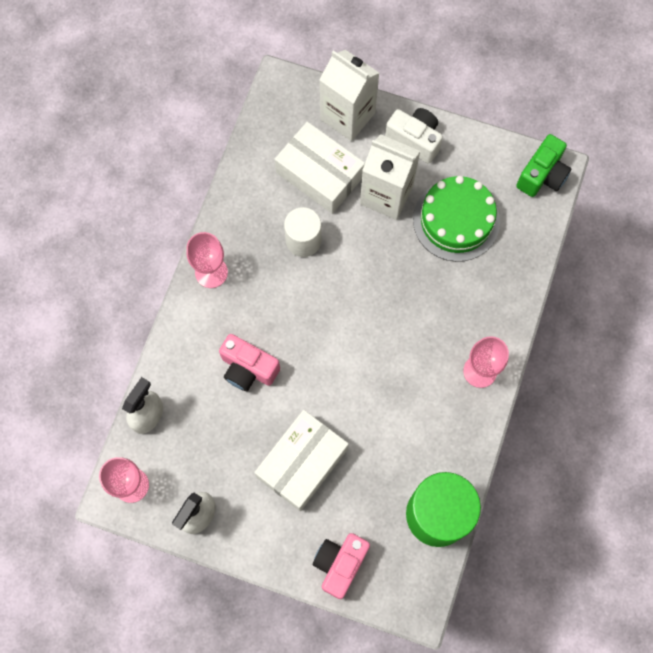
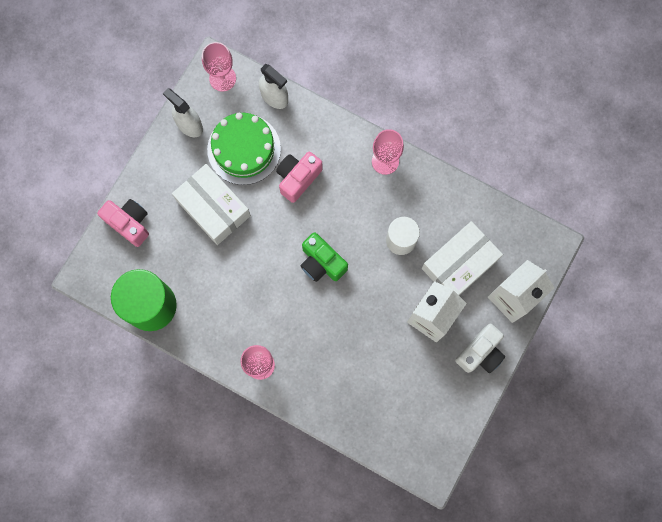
camera: 100 degrees right, 5 degrees up
(456, 220) = (398, 373): green cake -> green cake (244, 149)
(542, 175) = (428, 460): green camera -> green camera (321, 263)

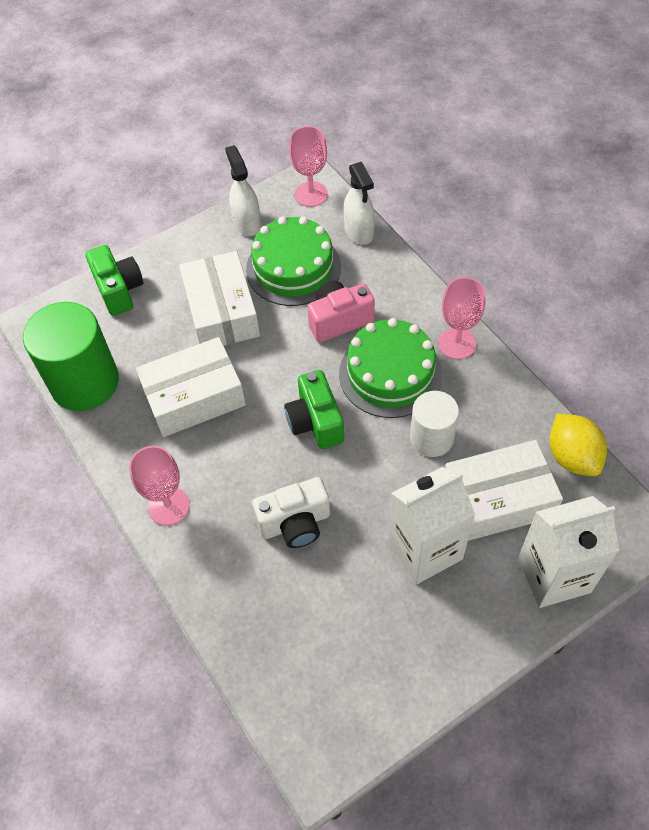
camera: 30 degrees right, 20 degrees down
(129, 223) = (119, 290): pink camera -> green camera
(232, 282) = (194, 397): none -> white box
(352, 204) = (390, 373): none -> green cake
(480, 352) = (473, 627): white camera -> white camera (295, 523)
(492, 213) = (572, 457): none -> yellow lemon

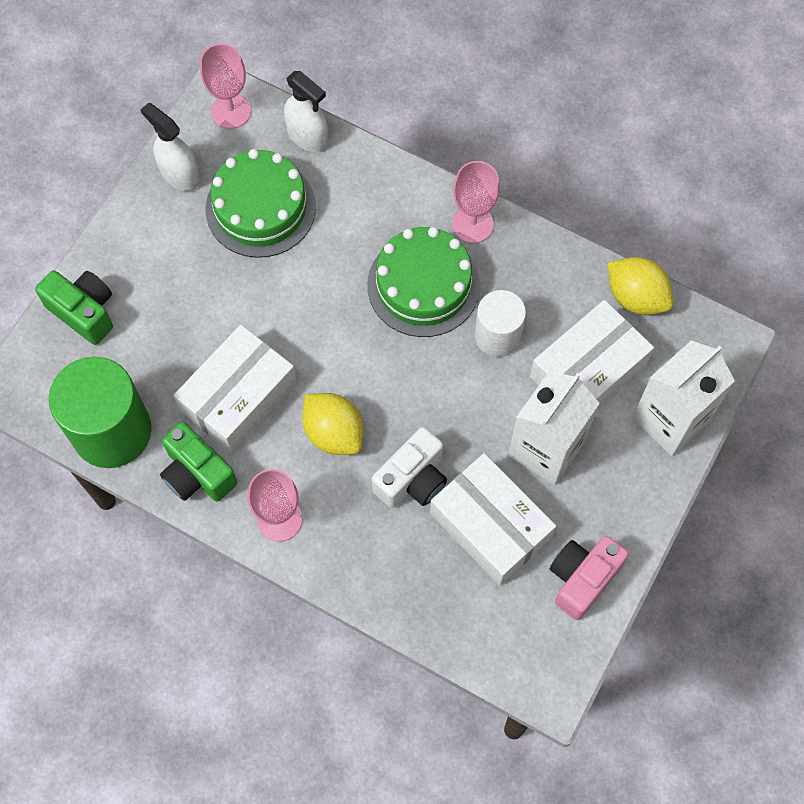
camera: 30 degrees left, 10 degrees up
(221, 312) = (212, 290): white box -> white box (490, 525)
(252, 457) = (334, 433): none -> yellow lemon
(315, 422) = (376, 368): green camera -> green camera (197, 474)
(339, 320) = (341, 248): pink camera -> pink camera (582, 579)

